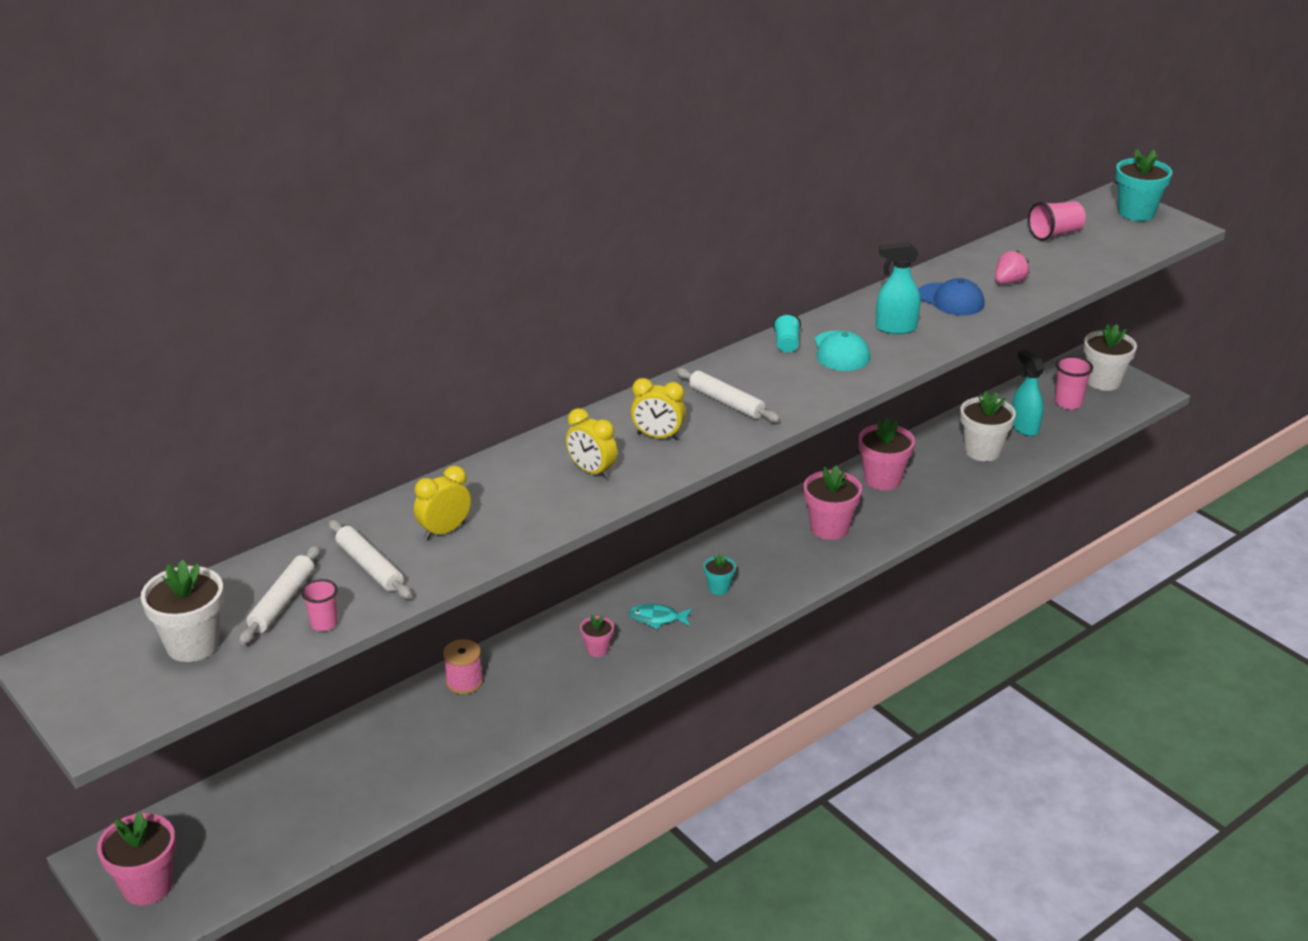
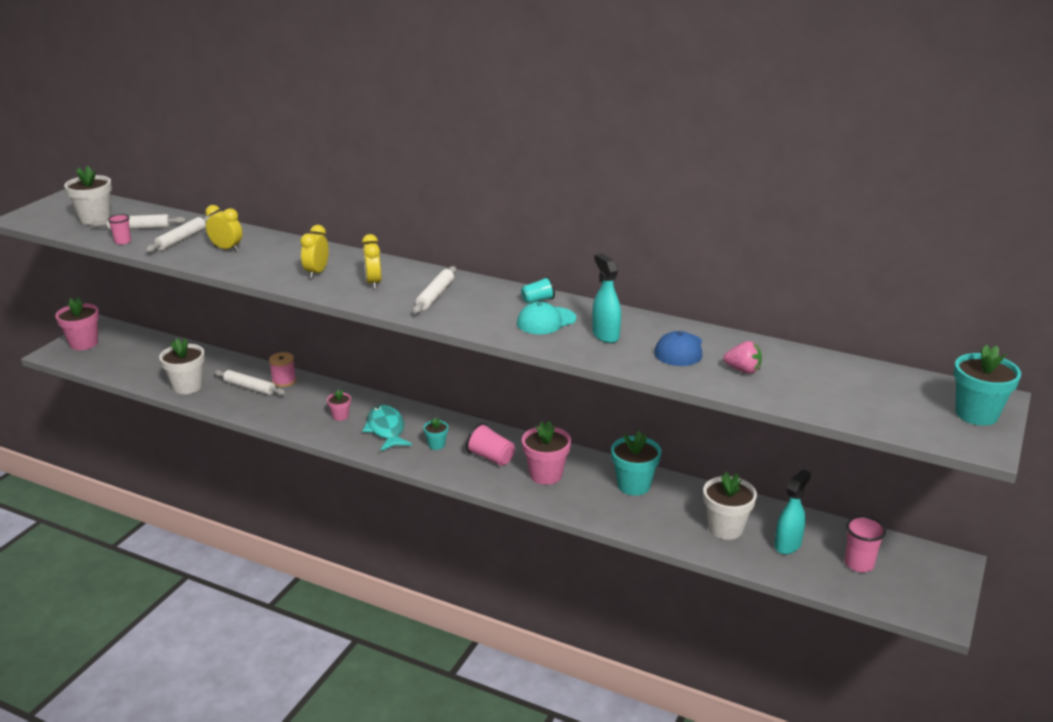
camera: 65 degrees right, 5 degrees down
(457, 718) = (250, 388): none -> white rolling pin
(657, 618) = (386, 429): turquoise fish -> turquoise fish, size x1.64
(882, 479) = (633, 485): pink flower pot -> turquoise flower pot
(1055, 234) = (867, 378): pink cup -> pink cup (491, 457)
(1103, 381) = (924, 580): white flower pot -> white flower pot (187, 386)

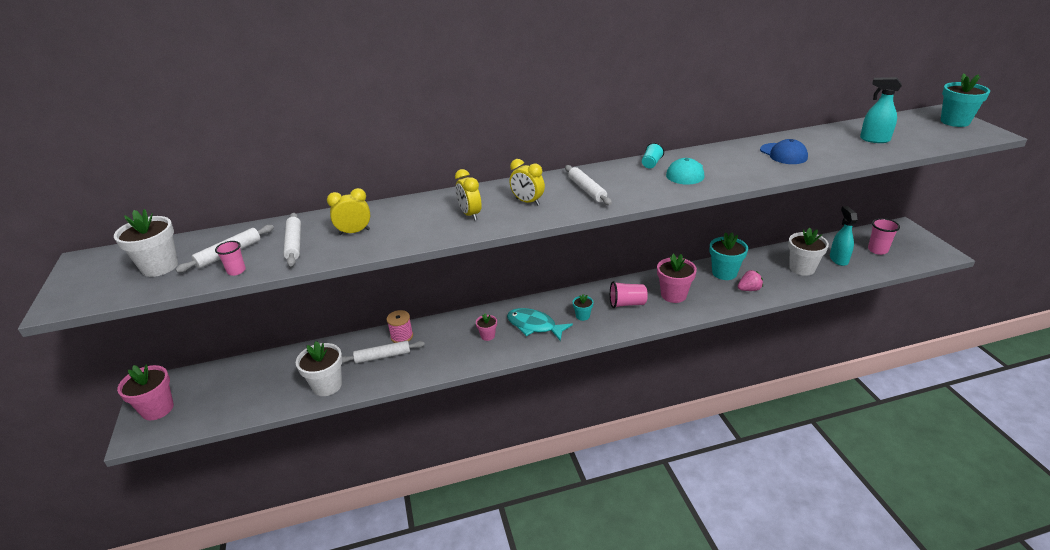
camera: 40 degrees left, 5 degrees up
(605, 335) = (733, 165): turquoise spray bottle -> turquoise spray bottle (874, 139)
(743, 370) = (833, 149): pink strawberry -> pink strawberry (749, 289)

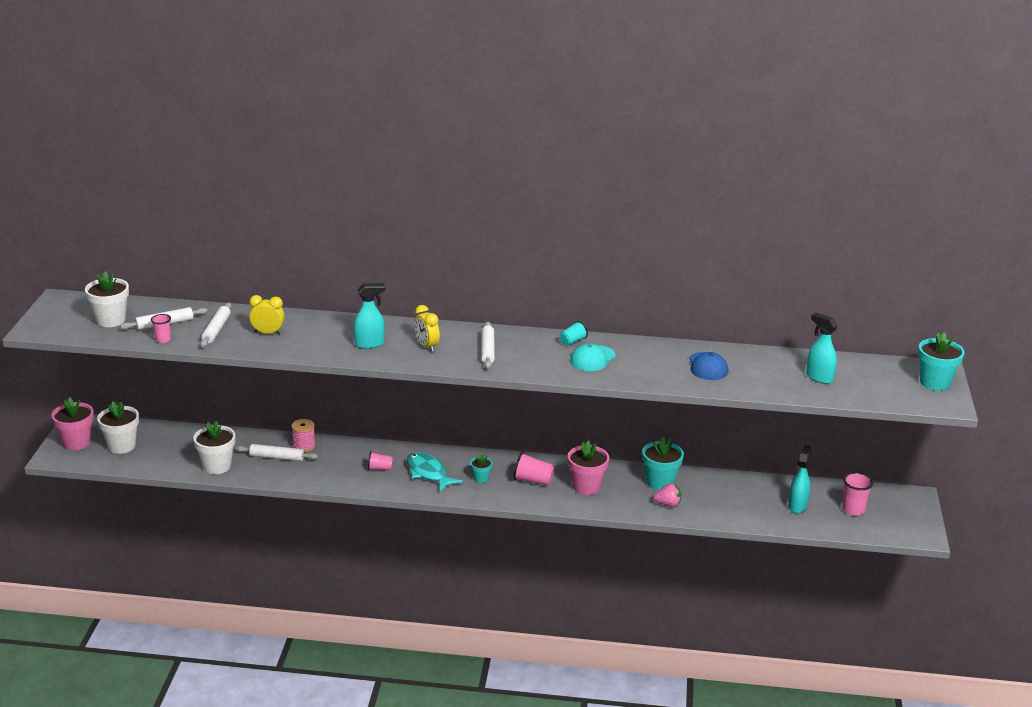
camera: 20 degrees right, 5 degrees down
(470, 214) = (370, 344): yellow clock -> turquoise spray bottle
(487, 336) = (380, 468): pink flower pot -> pink cup
(802, 268) = (747, 502): white flower pot -> white flower pot (121, 446)

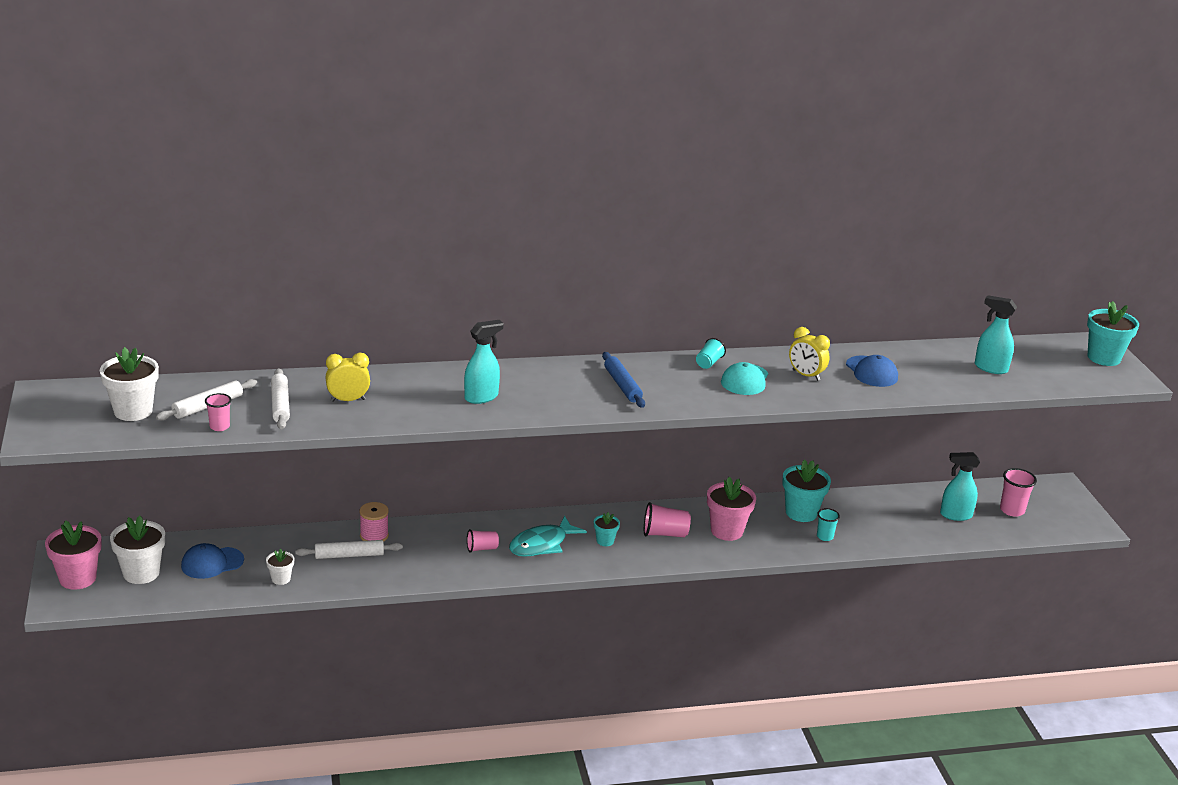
camera: 20 degrees left, 0 degrees up
(175, 447) = (212, 563): none -> blue cap
(217, 466) = (281, 579): white flower pot -> white flower pot, size x0.53
(426, 346) = (550, 391): yellow clock -> yellow clock (806, 375)
(428, 473) = (542, 544): turquoise fish -> turquoise fish turned 75 degrees counterclockwise
(487, 350) = (622, 385): white rolling pin -> blue rolling pin
(668, 504) = (825, 536): pink strawberry -> turquoise cup
(797, 506) = (955, 515): turquoise spray bottle -> turquoise spray bottle turned 90 degrees counterclockwise

